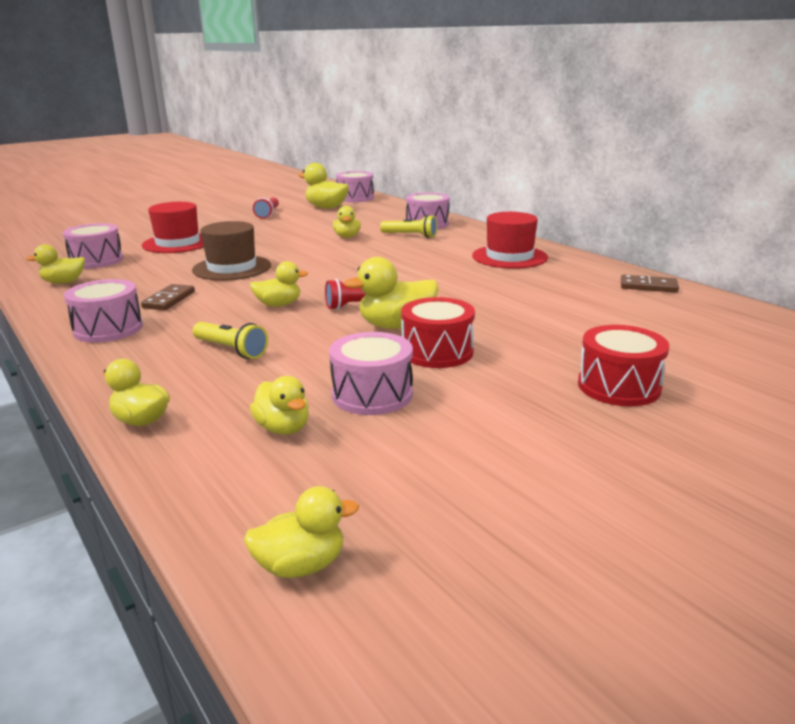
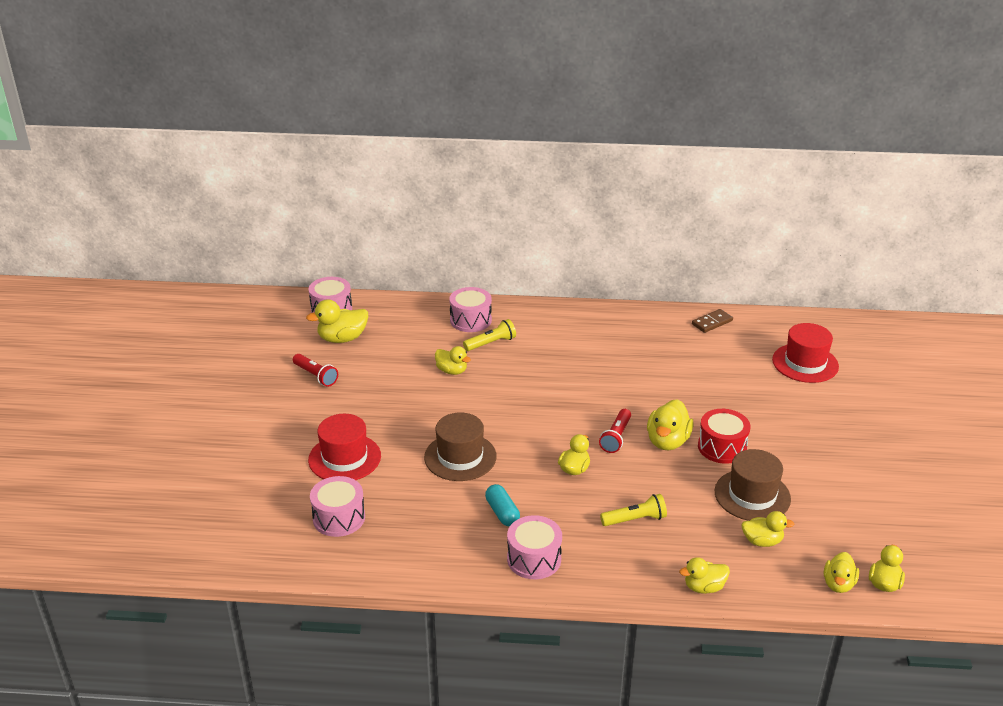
camera: 50 degrees left, 10 degrees up
(63, 282) = (384, 552): yellow duck -> yellow duck (838, 584)
(169, 300) = (502, 512): brown domino -> turquoise capsule
(372, 394) = (752, 495): pink drum -> brown hat
(509, 257) = (597, 333): red hat -> red hat (805, 363)
(618, 386) = (820, 417): red drum -> none

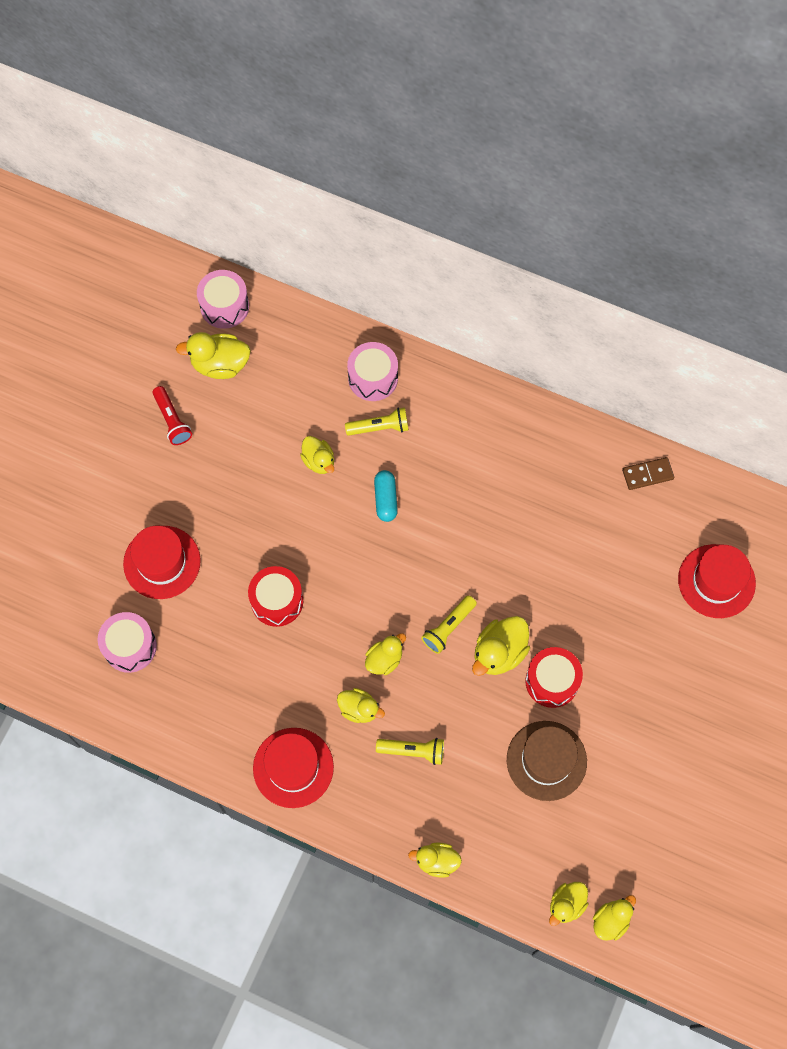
camera: 20 degrees right, 35 degrees up
(460, 457) = (277, 601): brown hat -> red drum
(502, 512) = (288, 695): turquoise capsule -> turquoise capsule (385, 499)
(534, 559) = (293, 767): pink drum -> red hat
(616, 437) = (448, 627): red flashlight -> yellow flashlight
(762, 541) = (523, 824): yellow duck -> yellow duck (359, 709)

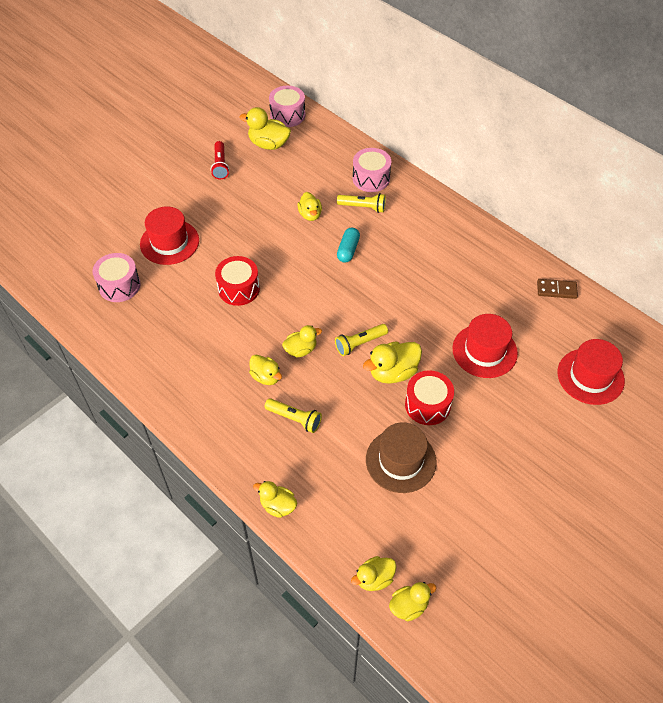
camera: 20 degrees right, 15 degrees down
(293, 767) = (196, 400): red hat -> red hat (484, 351)

